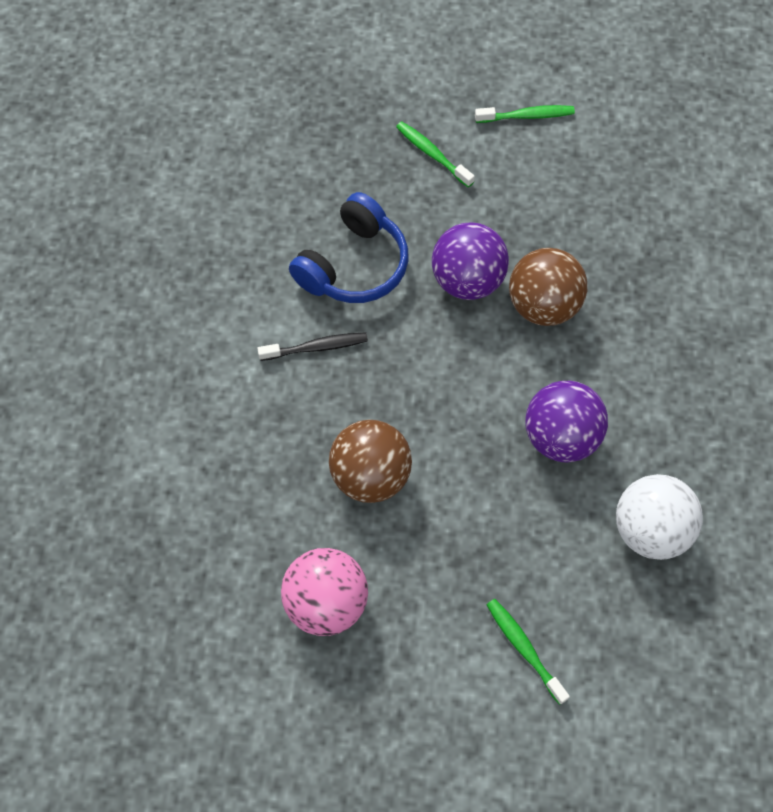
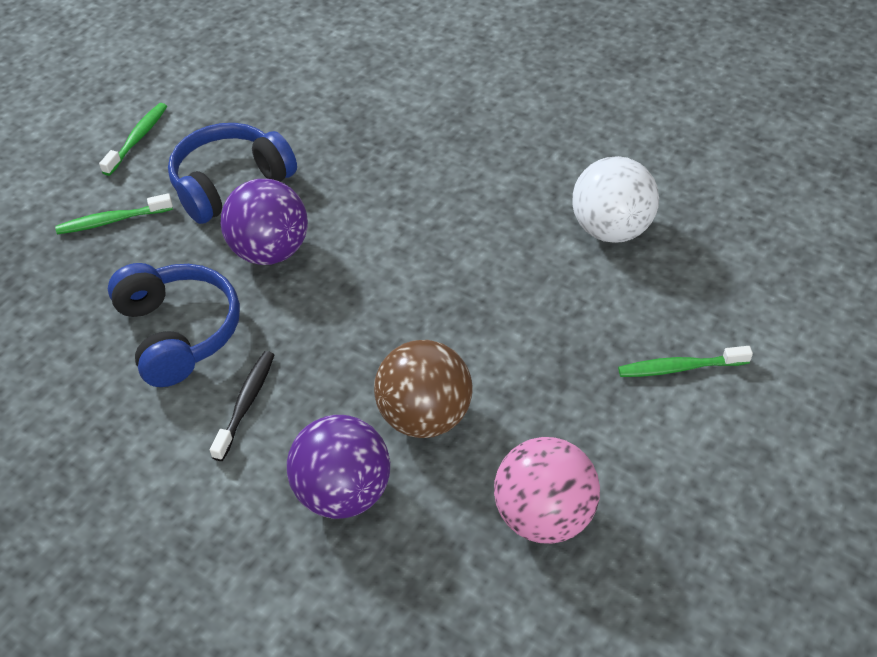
camera: 60 degrees left, 15 degrees down
(520, 211) = (230, 184): none -> blue headphones
(543, 305) = (340, 208): brown ball -> none
(561, 437) = (482, 252): purple ball -> purple ball (343, 493)

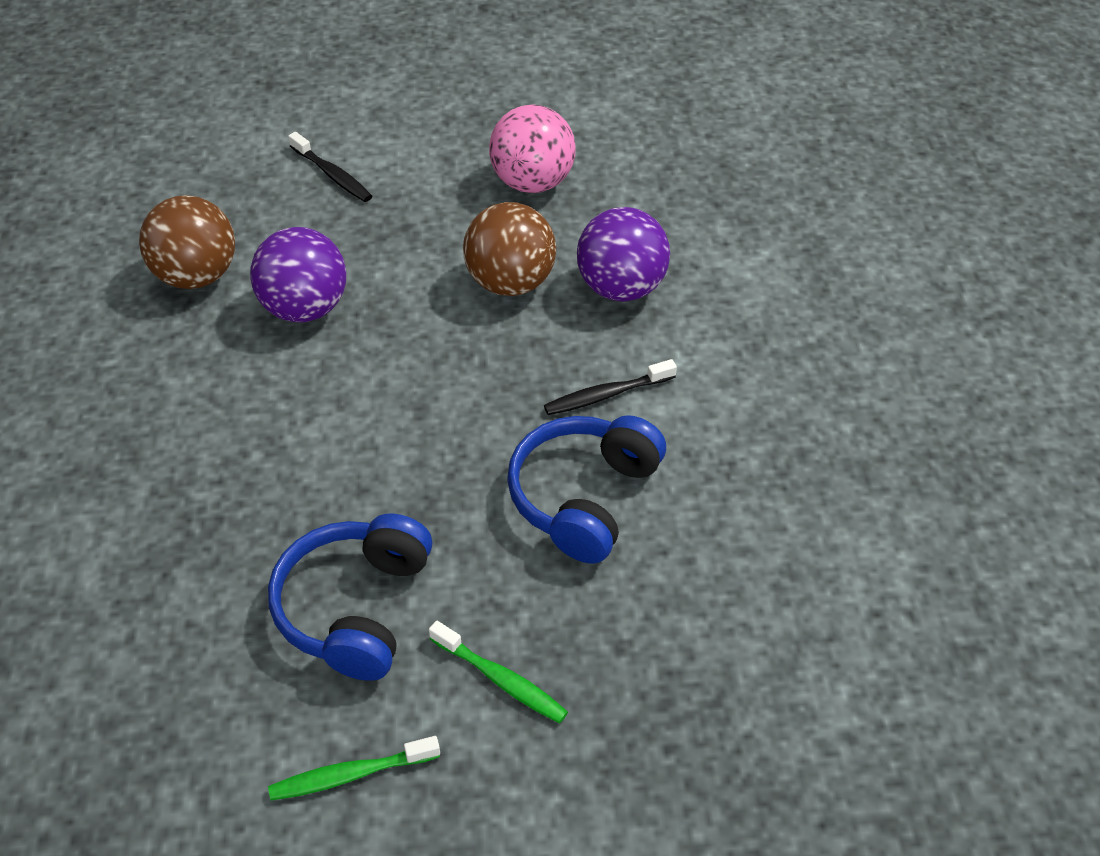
camera: 130 degrees left, 0 degrees up
(230, 184) = (355, 608): blue headphones -> blue headphones turned 90 degrees clockwise
(270, 251) = (424, 500): purple ball -> purple ball (305, 308)
(611, 229) = (197, 275): white ball -> brown ball
(679, 368) = (332, 175): green toothbrush -> black toothbrush

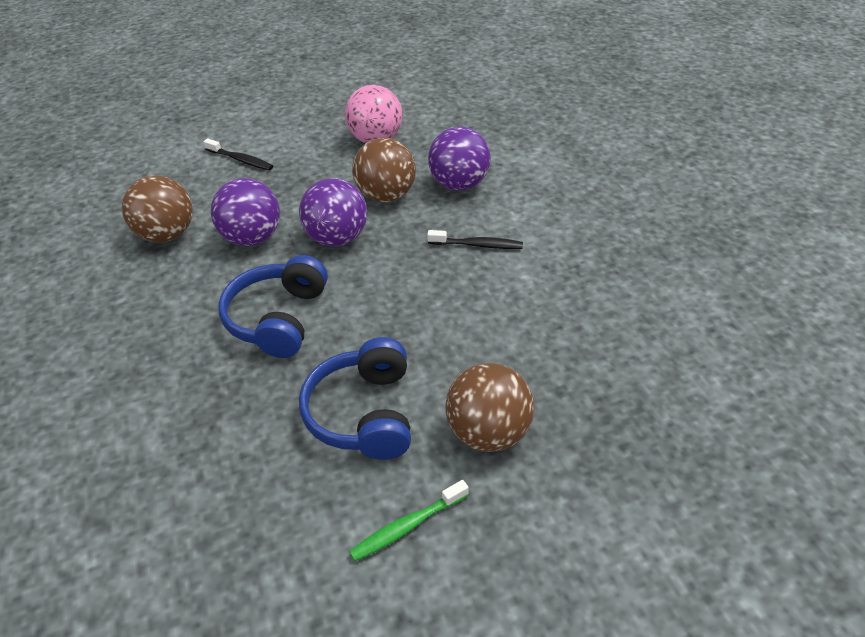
camera: 15 degrees left, 5 degrees down
(417, 336) = (337, 238): none -> purple ball
(501, 680) = (488, 433): green toothbrush -> brown ball
(584, 497) = (492, 307): blue headphones -> blue headphones (278, 318)
(606, 395) = (478, 245): black toothbrush -> black toothbrush turned 135 degrees counterclockwise

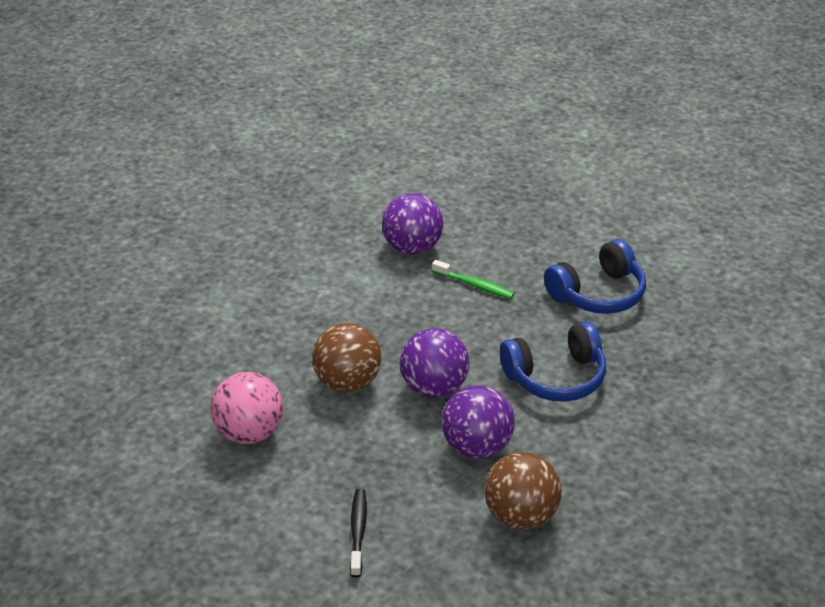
camera: 120 degrees left, 5 degrees down
(407, 526) = (654, 246): green toothbrush -> green toothbrush (475, 285)
(459, 184) = (297, 340): purple ball -> purple ball (412, 248)
(478, 245) = (380, 299): black toothbrush -> none
(488, 433) = (563, 237): brown ball -> none

